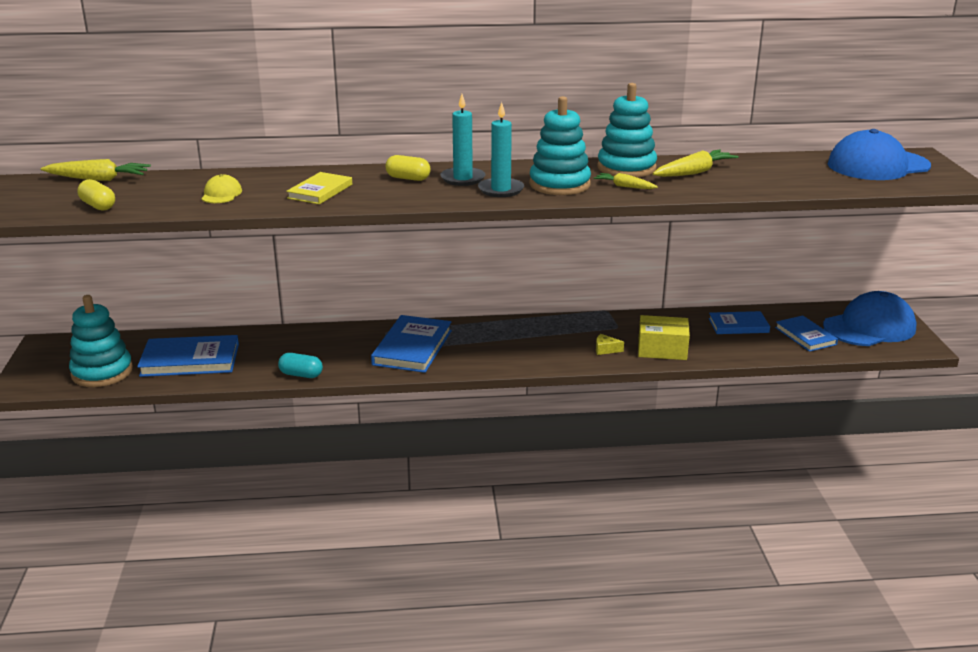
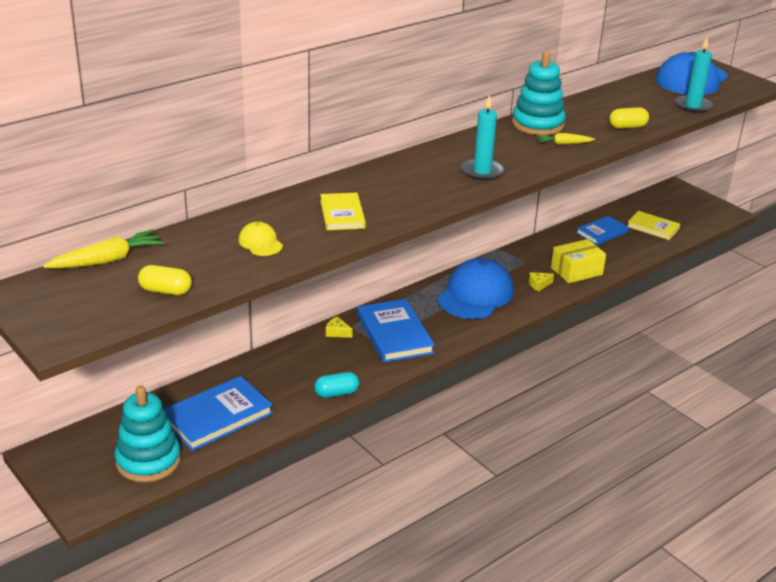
camera: 35 degrees left, 5 degrees up
(366, 332) = (337, 332): none -> yellow cheese
(408, 178) = (392, 180): yellow capsule -> yellow capsule (627, 127)
(463, 179) = (435, 168): turquoise candle -> turquoise candle (693, 106)
(559, 184) = (516, 154): turquoise stacking toy -> none
(694, 172) = (589, 117): yellow carrot -> none
(805, 336) = (653, 227): blue book -> yellow book
(869, 327) = (682, 207): blue cap -> blue cap (475, 295)

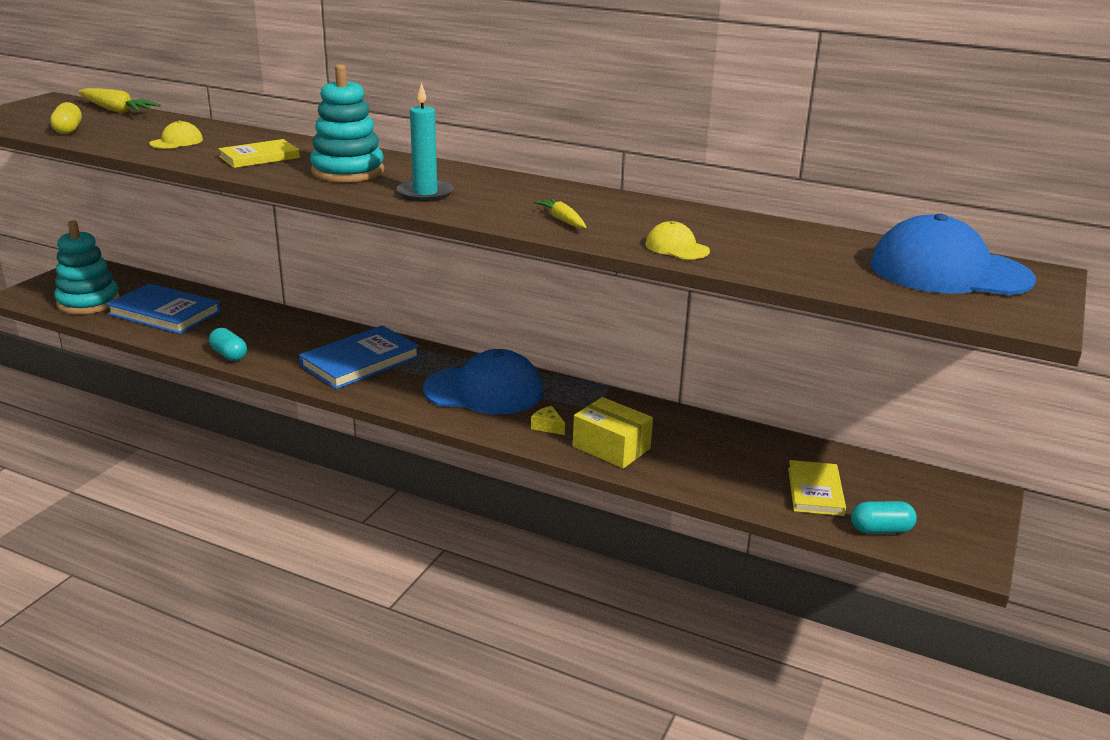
camera: 65 degrees right, 5 degrees down
(337, 332) = (341, 333): yellow cheese -> none
(537, 124) = (606, 203): turquoise stacking toy -> turquoise stacking toy (348, 171)
(602, 232) = (743, 451): blue book -> none
(627, 127) = (677, 247): yellow capsule -> yellow cap
(693, 106) = (834, 281): turquoise candle -> none
(695, 224) = (880, 530): none -> turquoise capsule

